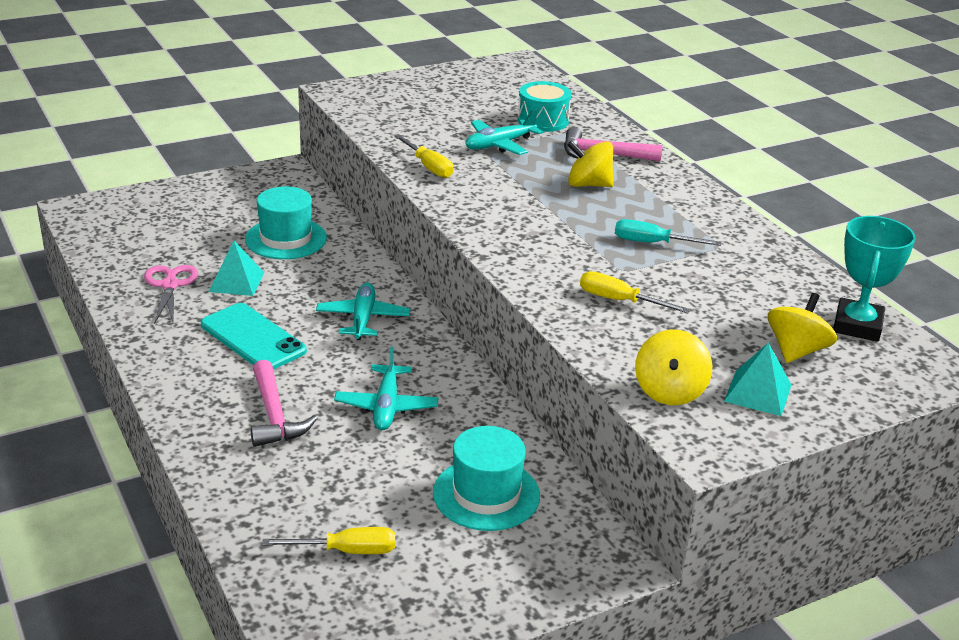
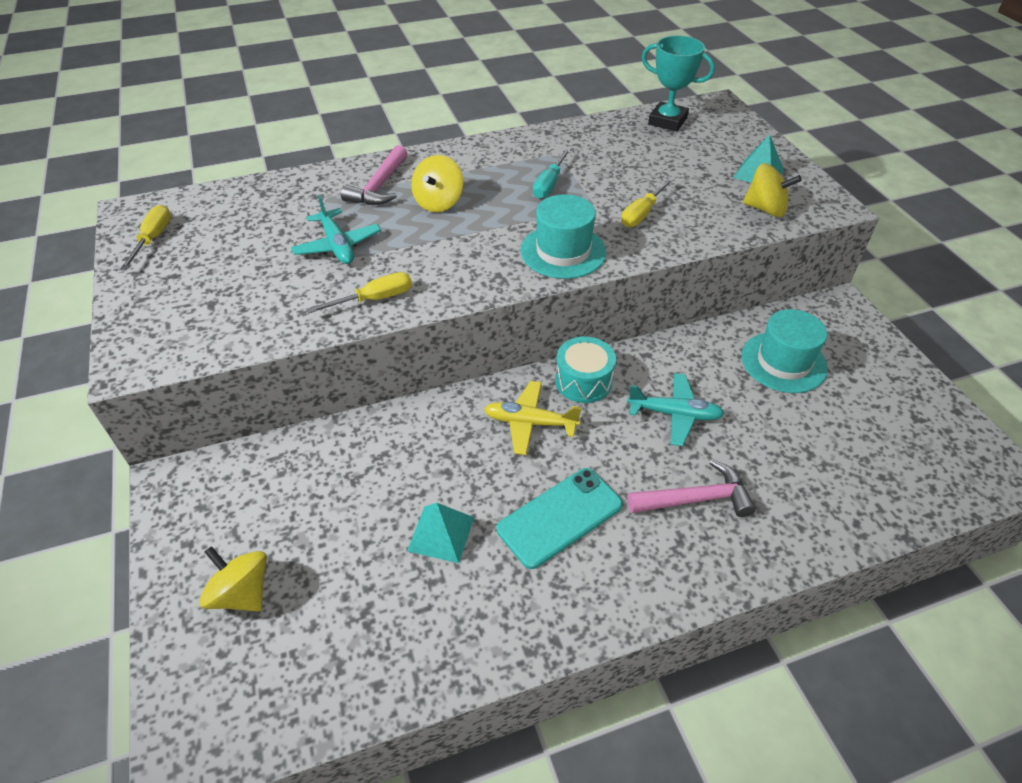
camera: 80 degrees left, 15 degrees up
(170, 285) = (437, 606): pink scissors -> none
(286, 239) = (351, 484): turquoise hat -> turquoise hat (563, 251)
(346, 551) = (872, 451): yellow screwdriver -> yellow screwdriver (153, 239)
(363, 319) = (530, 423): turquoise plane -> yellow plane
(543, 120) = (291, 212): turquoise drum -> turquoise drum (583, 381)
(796, 351) = (703, 149): yellow spinning top -> yellow spinning top (242, 593)

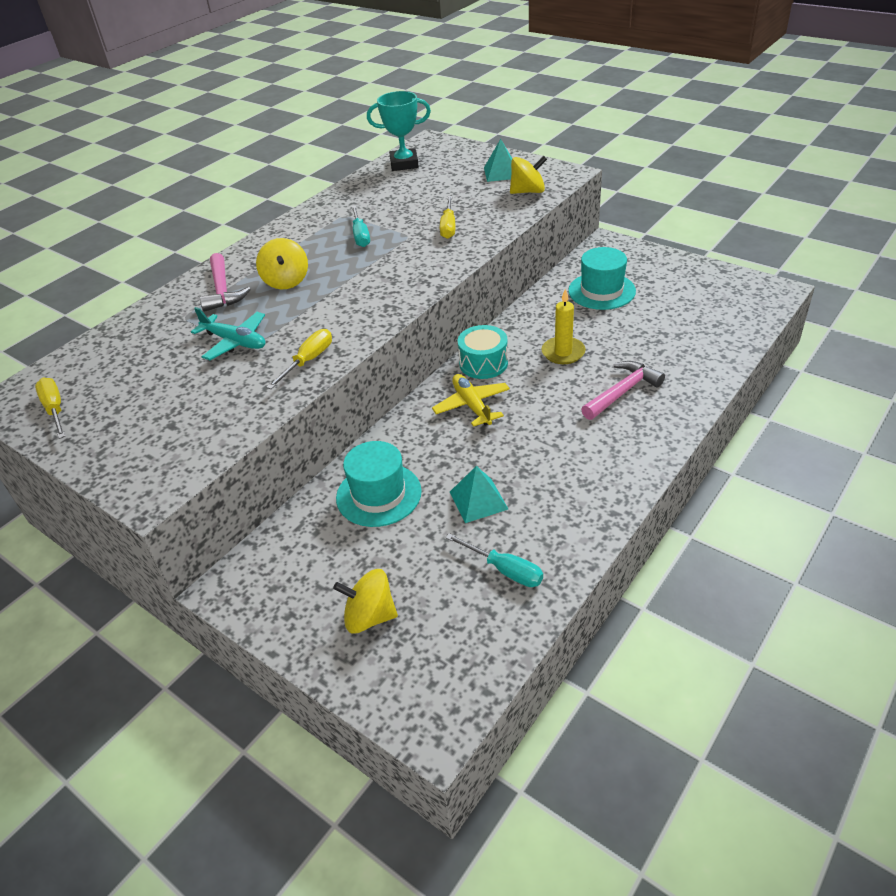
camera: 30 degrees left, 5 degrees down
(394, 630) = (505, 570): none -> turquoise screwdriver
(530, 423) = (472, 405): yellow plane -> yellow plane turned 90 degrees clockwise
(560, 517) = (548, 447): turquoise phone -> none
(563, 251) = (418, 272): turquoise hat -> turquoise hat (378, 494)
(674, 414) = (563, 352): turquoise plane -> yellow candle

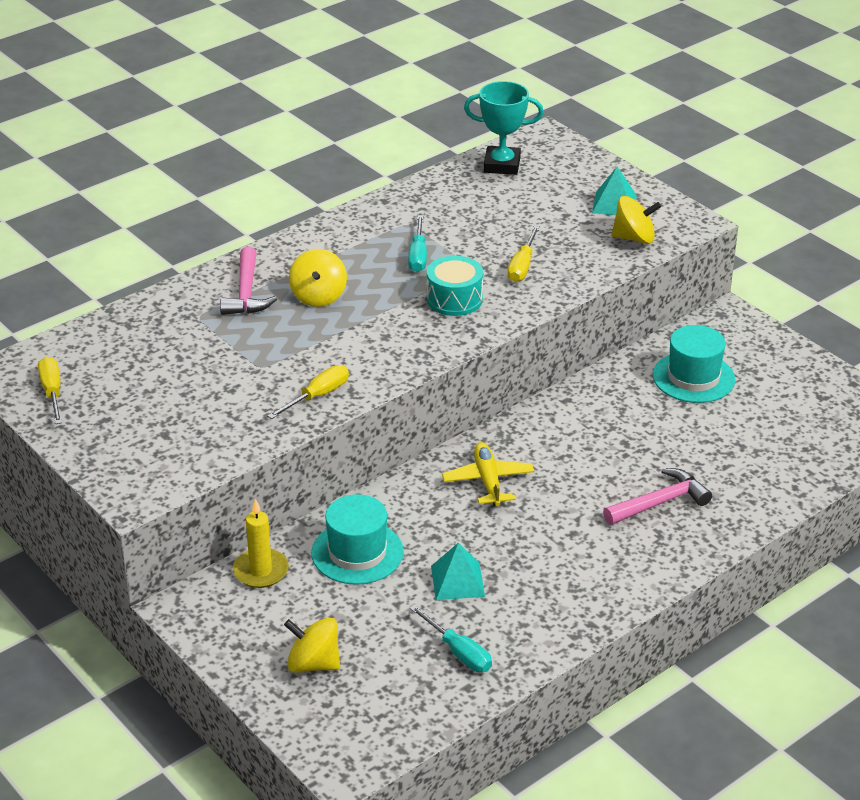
camera: 10 degrees right, 5 degrees down
(235, 342) = (247, 357): turquoise plane -> none
(483, 363) = (519, 436): turquoise drum -> turquoise drum (454, 299)
(563, 352) = (614, 443): yellow candle -> yellow candle (261, 571)

